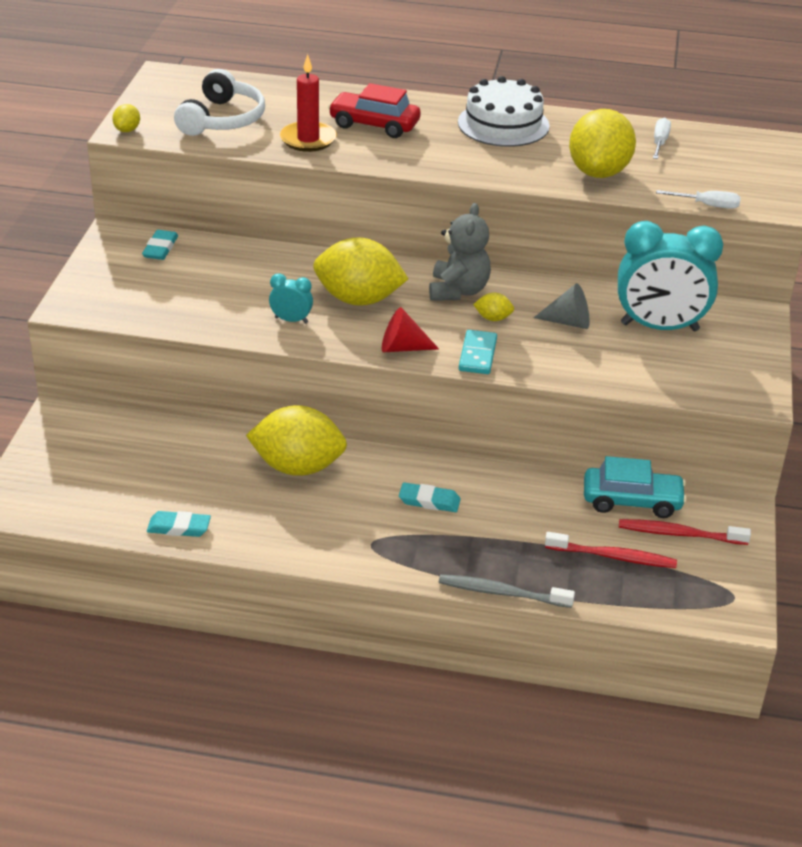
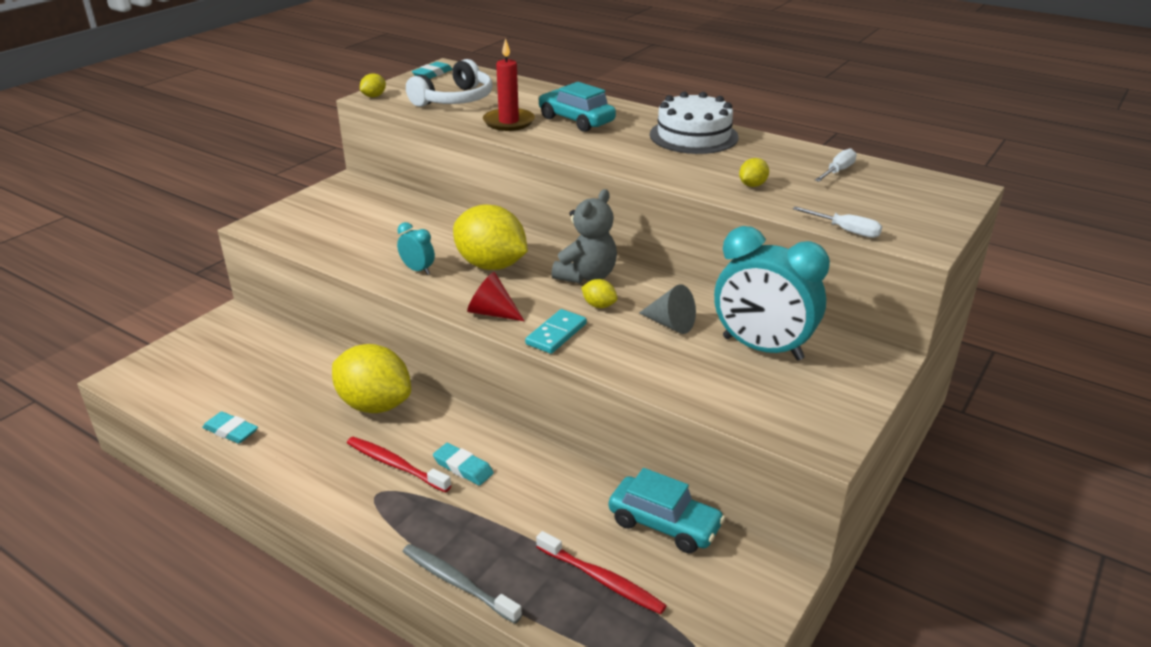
camera: 25 degrees right, 5 degrees down
(160, 248) = (370, 197): turquoise eraser -> turquoise eraser (432, 74)
(374, 125) = (576, 120): red car -> turquoise car
(598, 172) = (752, 185): yellow lemon -> yellow lemon, size x0.42
(679, 534) = (692, 576): red toothbrush -> red toothbrush (395, 465)

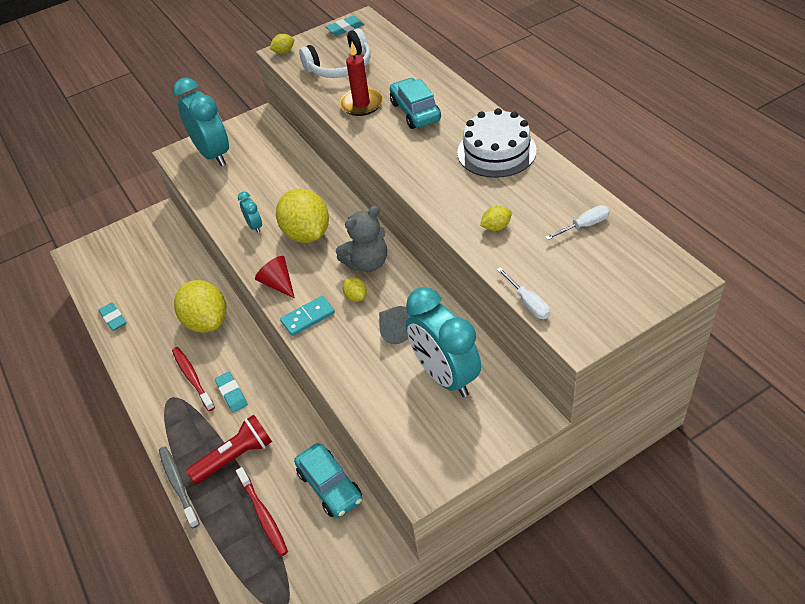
camera: 30 degrees right, 15 degrees up
(309, 219) = (213, 154): none -> turquoise clock
(517, 530) = (235, 457): none -> red flashlight

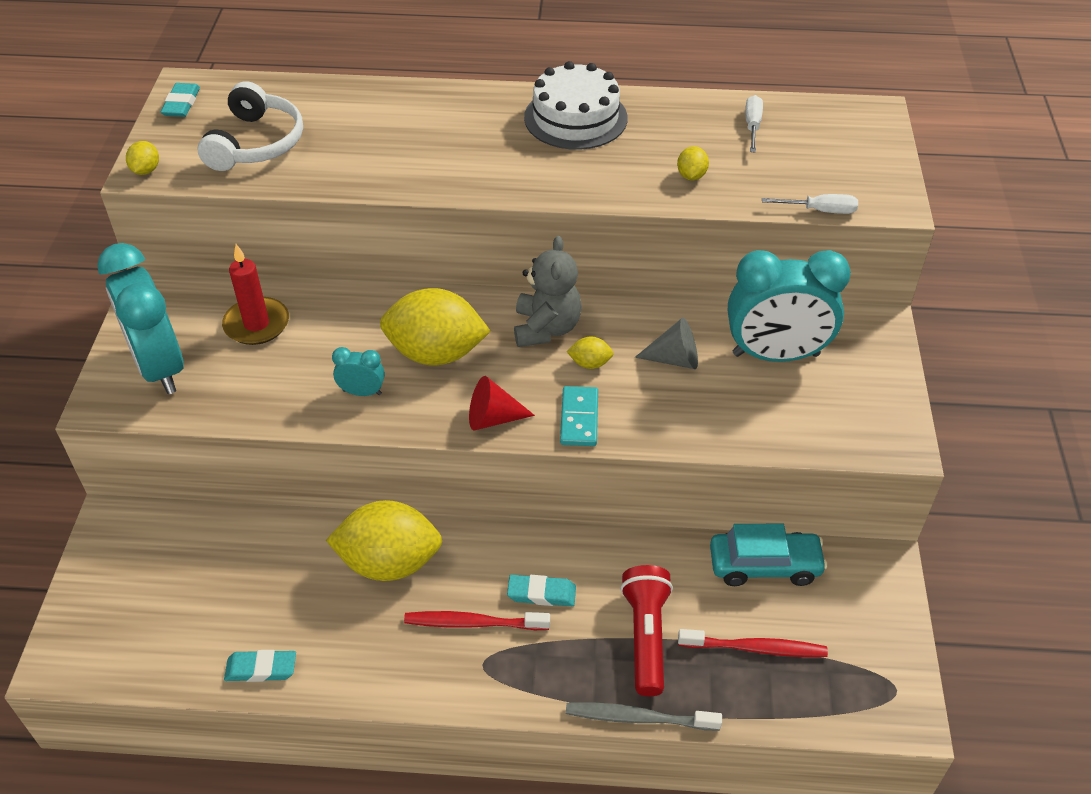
camera: 60 degrees left, 0 degrees up
(213, 154) = (160, 367): turquoise clock -> turquoise clock turned 120 degrees counterclockwise
(361, 104) = (357, 162): red candle -> red candle (256, 324)
(415, 112) = (430, 134): turquoise car -> none

